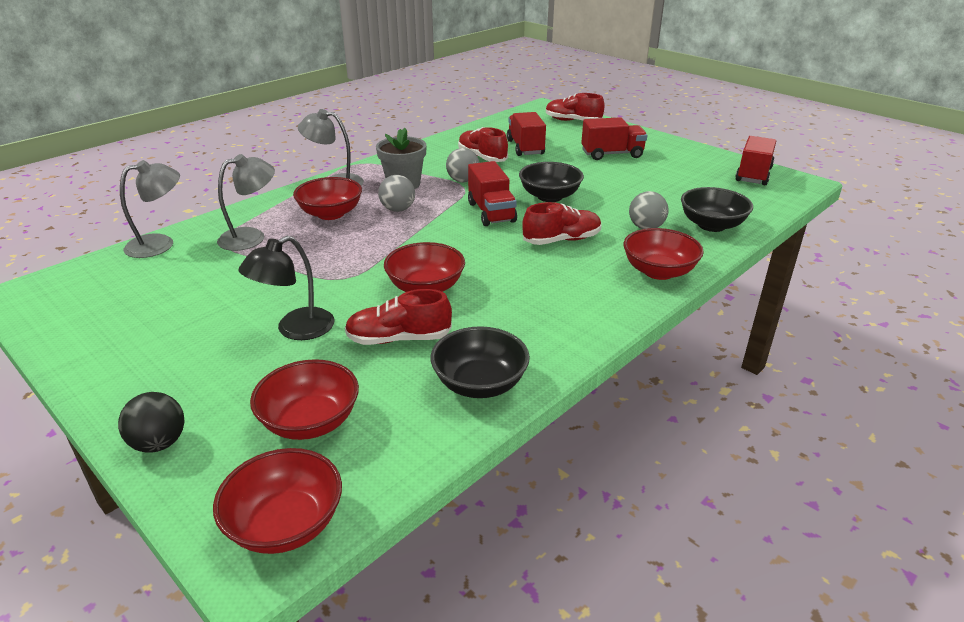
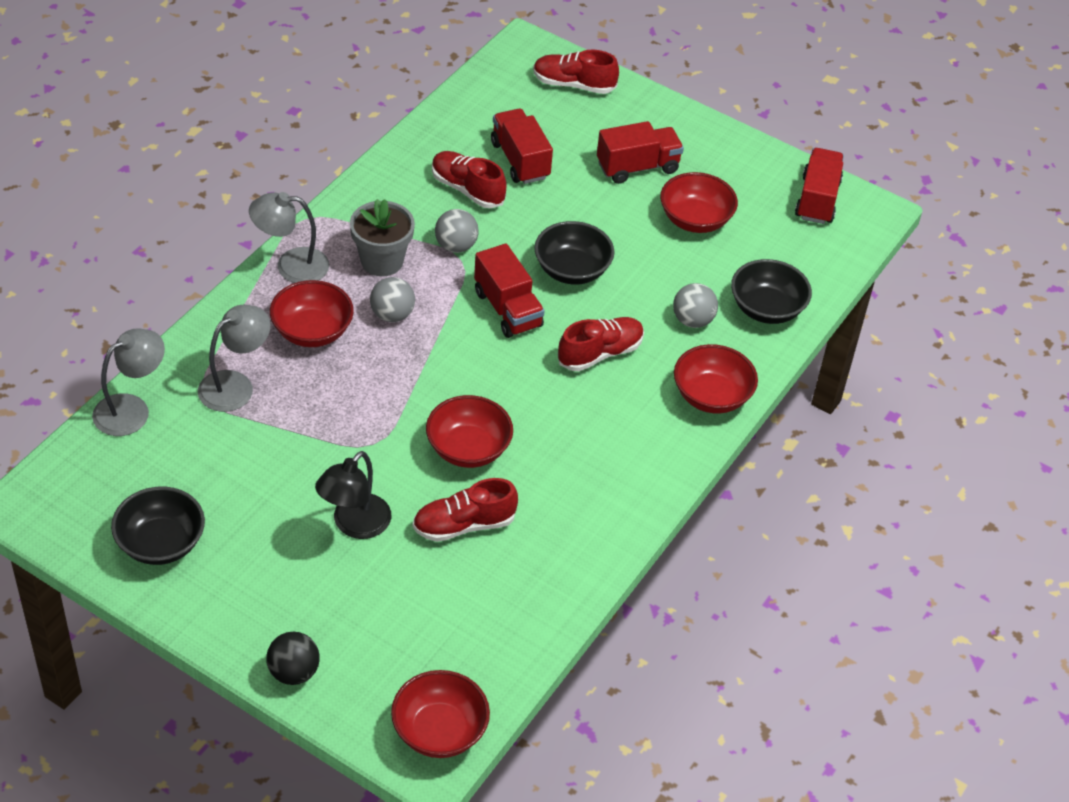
camera: 15 degrees left, 15 degrees up
(310, 421) = (417, 633): red bowl -> red bowl (695, 219)
(480, 384) = (558, 572): black bowl -> black bowl (161, 543)

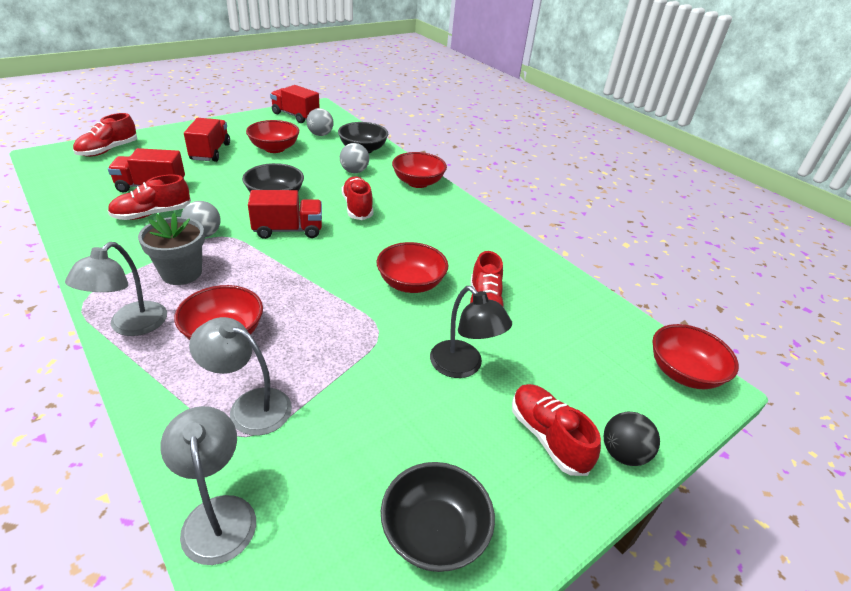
camera: 70 degrees left, 10 degrees down
(235, 385) = (249, 406): grey lamp -> grey lamp turned 45 degrees counterclockwise
(289, 608) = (547, 437): none -> red shoe
(392, 315) = (246, 283): grey ball -> grey ball (320, 134)

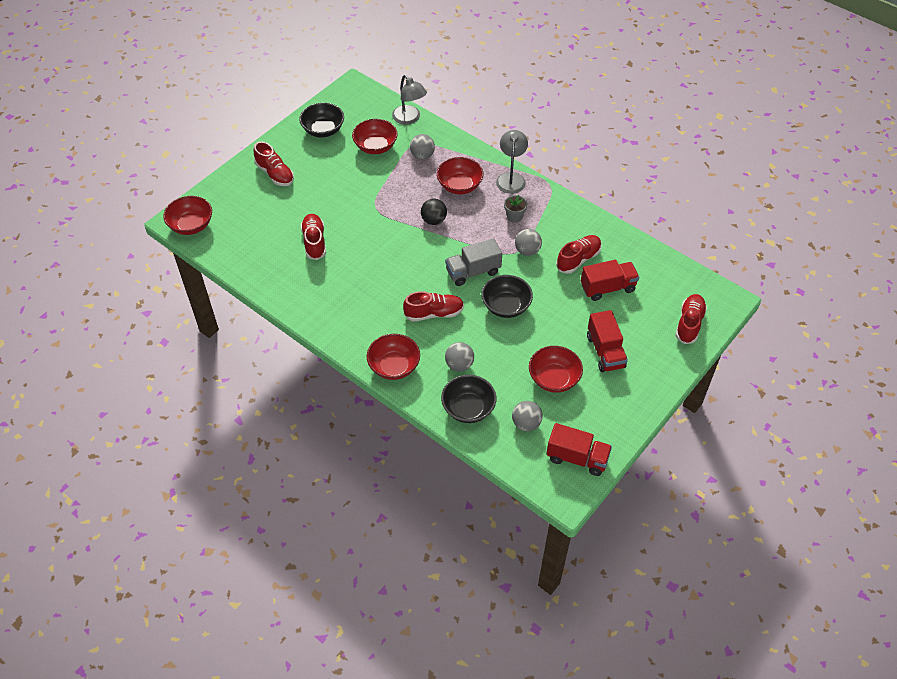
camera: 170 degrees right, 15 degrees up
(181, 273) = (514, 216): grey flower pot -> grey flower pot, size x0.61
(249, 406) = (422, 155): grey lamp -> grey ball
(288, 230) = (473, 272): red truck -> grey truck
(357, 207) = (434, 313): red shoe -> red shoe turned 75 degrees counterclockwise
(410, 283) = (367, 247): red bowl -> red bowl (375, 146)
(463, 366) = (322, 199): black lamp -> none
(623, 453) = (238, 175): black ball -> black ball (433, 220)

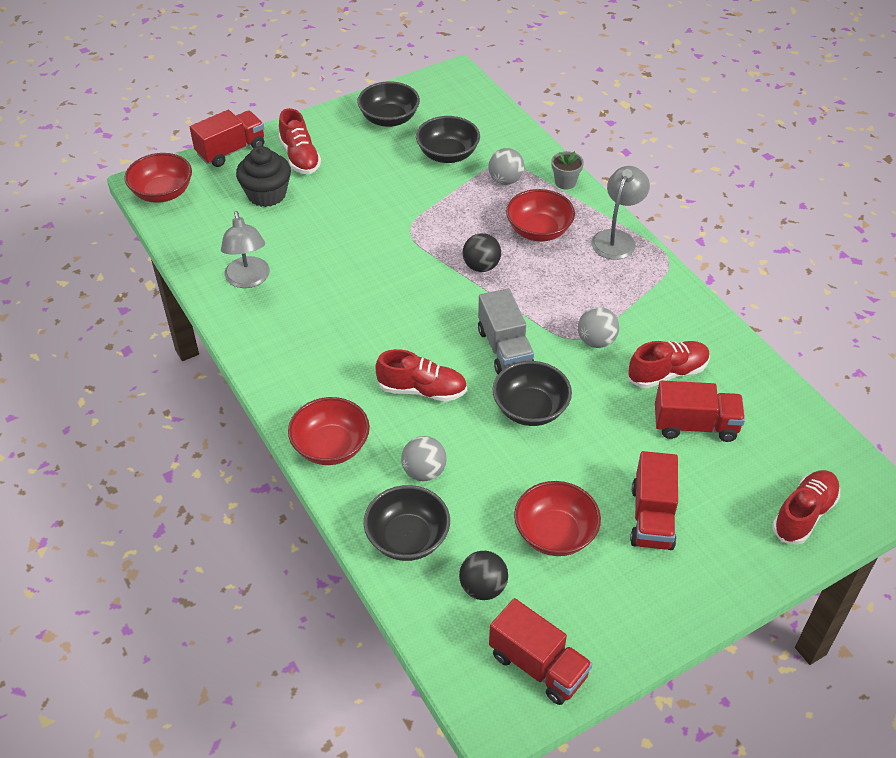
camera: 20 degrees right, 5 degrees down
(224, 181) = (231, 150): none -> red truck
(265, 207) = (267, 194): none -> black cupcake
(314, 242) = (307, 253): red shoe -> none
(375, 146) = (448, 154): red bowl -> black bowl
(409, 118) = (510, 131): grey lamp -> grey lamp (248, 280)
(473, 272) = (504, 349): grey truck -> grey truck turned 105 degrees counterclockwise
(514, 216) = (598, 290): grey flower pot -> grey flower pot (565, 182)
(526, 423) = (483, 587): grey ball -> black ball

